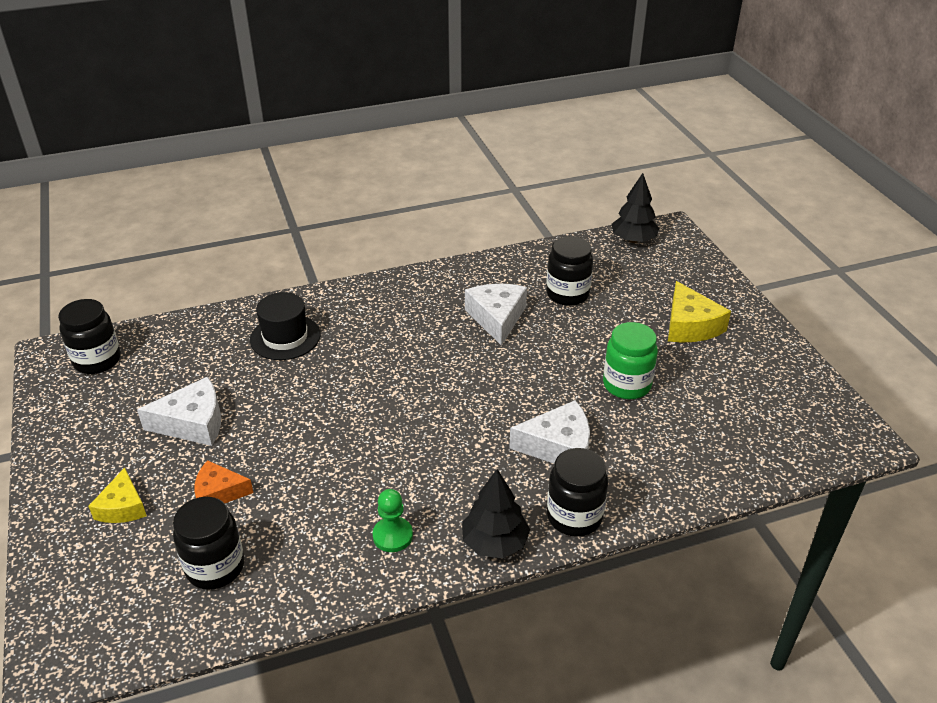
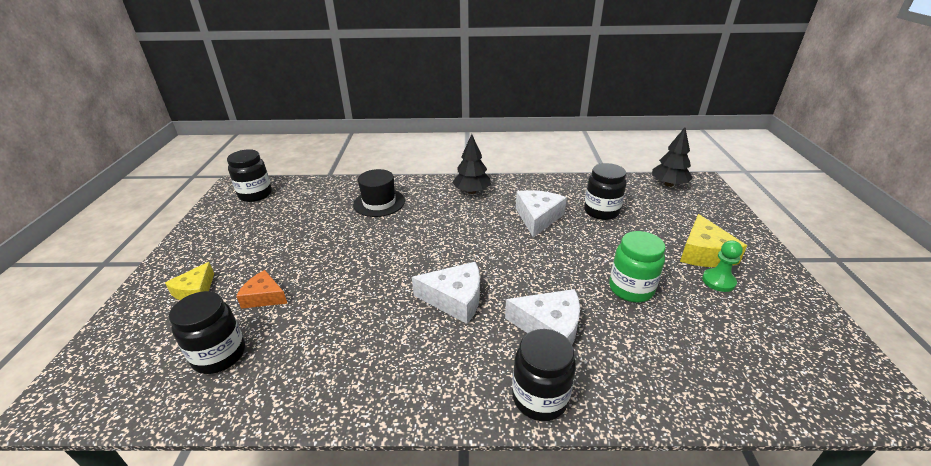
camera: 20 degrees right, 5 degrees down
(193, 423) = (282, 244): white cheese -> white cheese (455, 299)
(392, 536) = (369, 369): green pawn -> green pawn (718, 281)
(495, 543) = (453, 402): black tree -> black tree (472, 191)

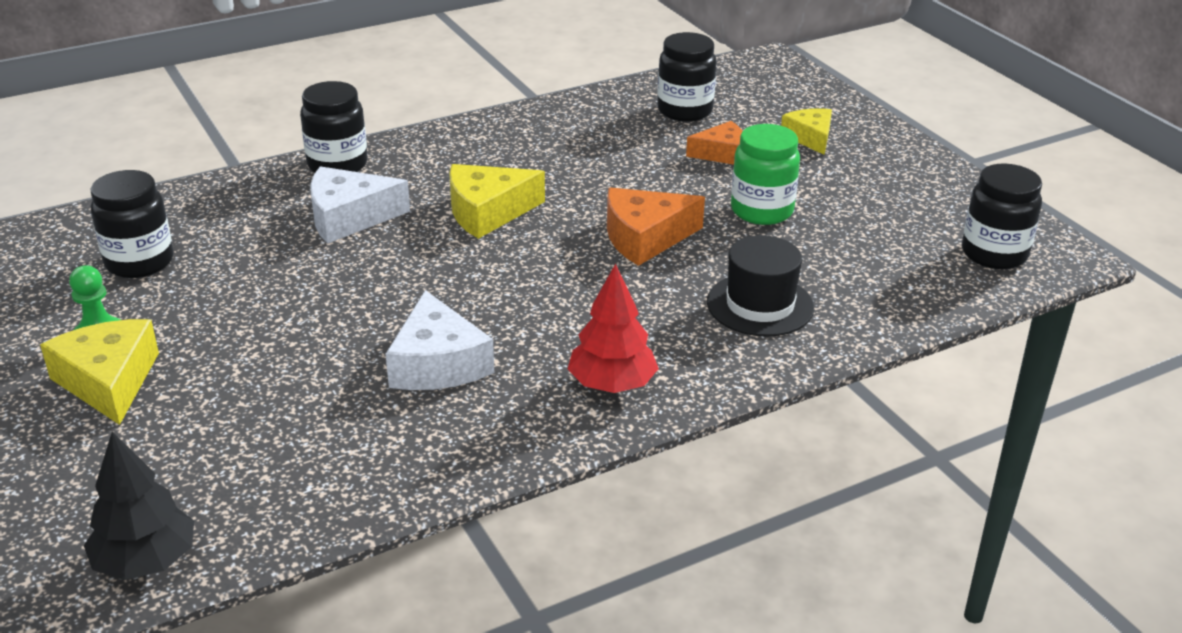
camera: 150 degrees right, 0 degrees up
(386, 250) = (645, 237): none -> orange cheese
(455, 299) = (487, 212): white cheese -> yellow cheese
(472, 191) = (612, 384): black tree -> red tree
(601, 211) = (312, 417): black jar -> black jar (139, 262)
(631, 289) = (244, 288): green jar -> green jar (761, 211)

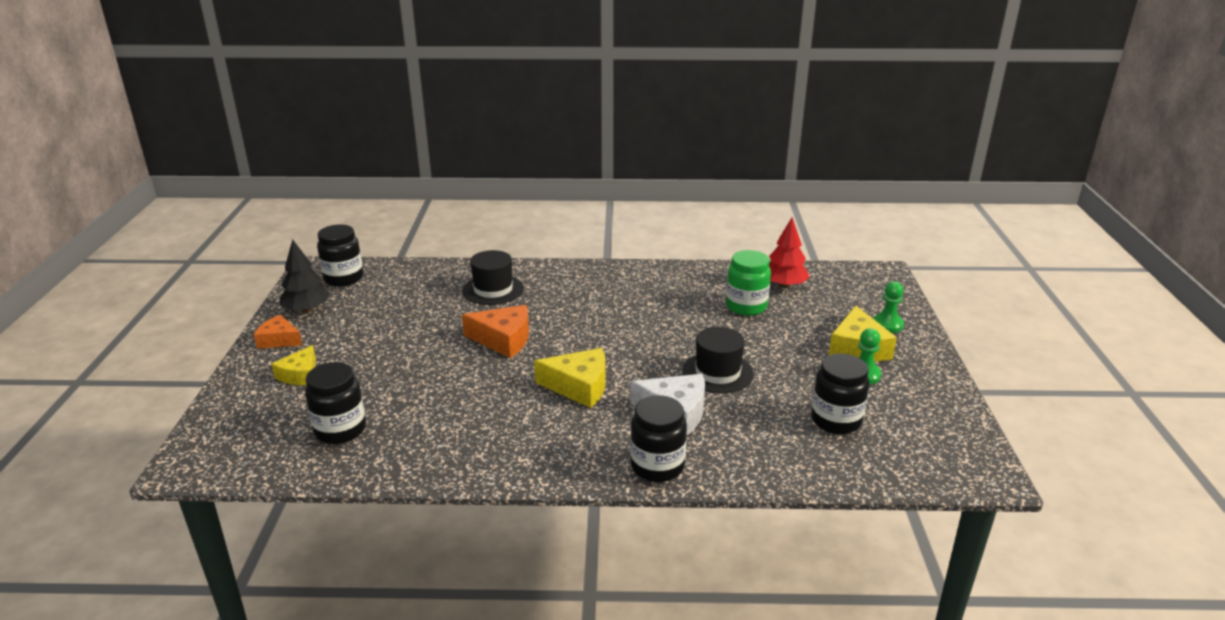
camera: 150 degrees left, 5 degrees down
(51, 448) = (887, 324): none -> green pawn
(146, 561) = (841, 275): black tree -> black tree (307, 310)
(319, 278) = (717, 372): none -> black hat
(437, 363) = (678, 309): white cheese -> none
(612, 384) = (604, 279): red tree -> red tree (784, 285)
(722, 153) = (375, 381): orange cheese -> orange cheese (279, 340)
(761, 211) = (415, 334): green jar -> green jar (746, 306)

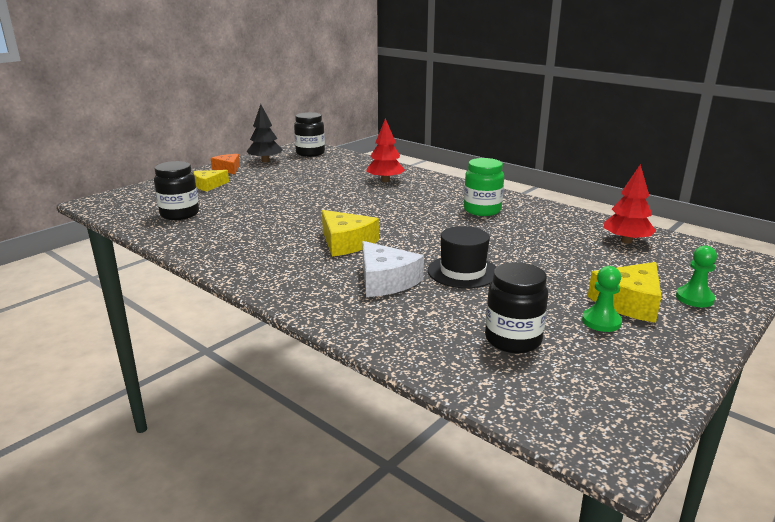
camera: 40 degrees right, 5 degrees down
(493, 289) = (385, 180): black hat -> red tree
(503, 339) = (344, 205): orange cheese -> none
(657, 466) = (313, 304): black jar -> none
(746, 306) = (563, 243): green jar -> green jar (482, 210)

